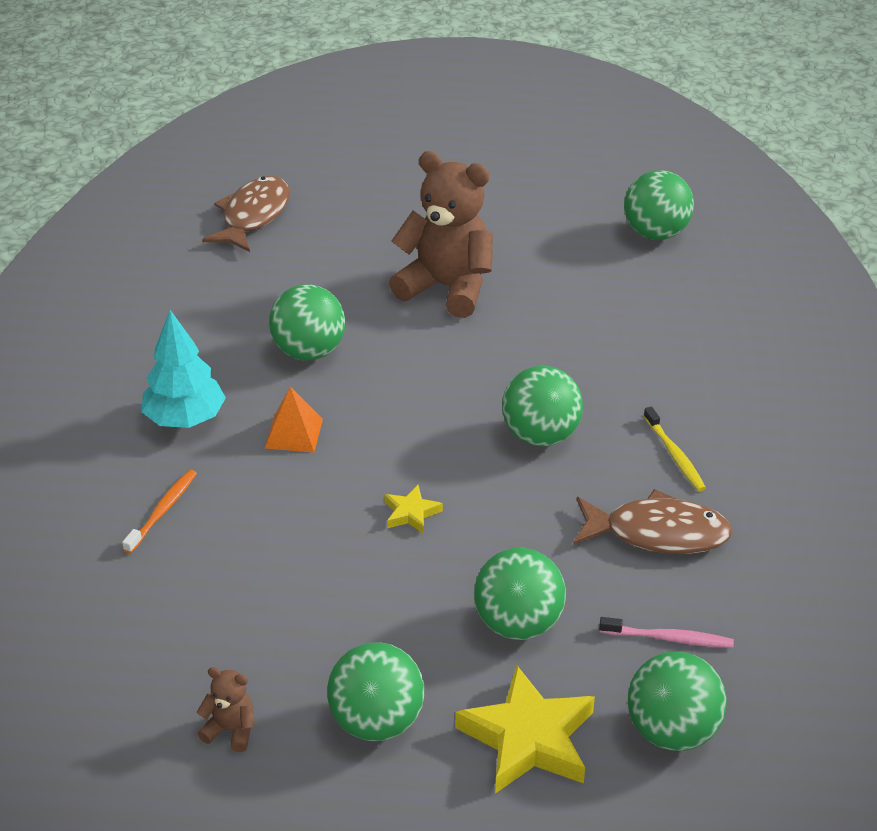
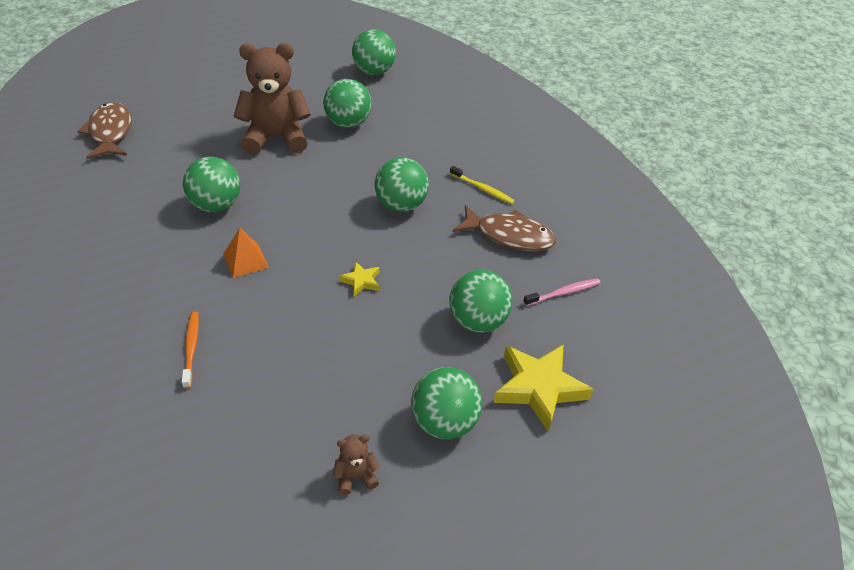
camera: 35 degrees left, 5 degrees up
(185, 419) = (161, 279): turquoise tree -> none
(658, 533) = (509, 236): brown fish -> brown fish turned 45 degrees clockwise
(672, 731) = (608, 345): green ball -> green ball (348, 123)

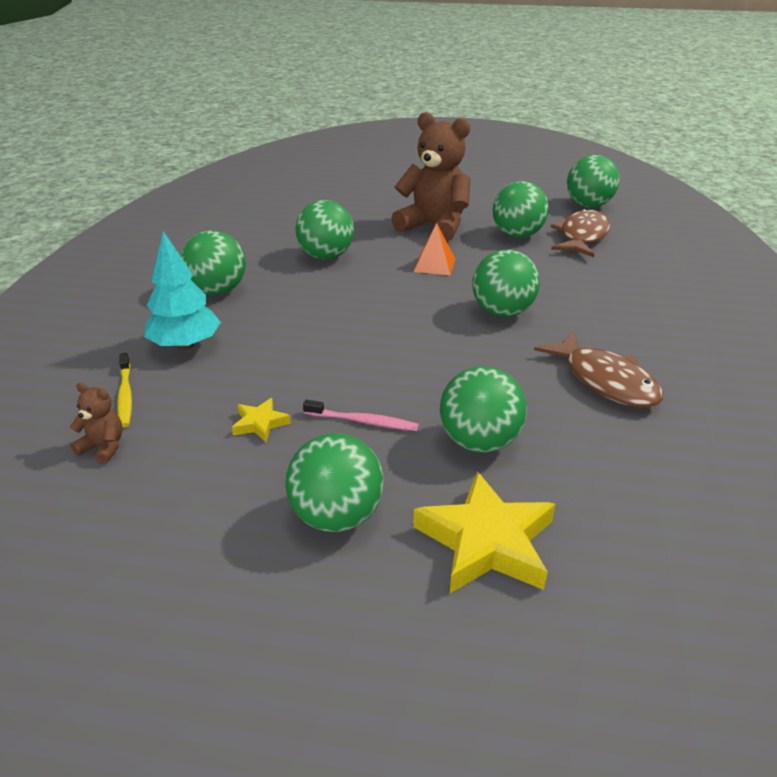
camera: 40 degrees right, 10 degrees down
(110, 132) = (302, 188): brown fish -> brown fish (582, 236)
(158, 282) = (218, 290): none -> green ball
(191, 348) = (186, 345): orange toothbrush -> turquoise tree
(245, 260) = (304, 302): orange pyramid -> orange pyramid (434, 265)
(355, 476) = (194, 514): brown teddy bear -> brown teddy bear (103, 447)
(361, 281) = (391, 356): yellow star -> yellow star (260, 423)
(482, 189) = (615, 329): yellow toothbrush -> yellow toothbrush (125, 395)
(563, 293) = (623, 462): pink toothbrush -> pink toothbrush (363, 421)

